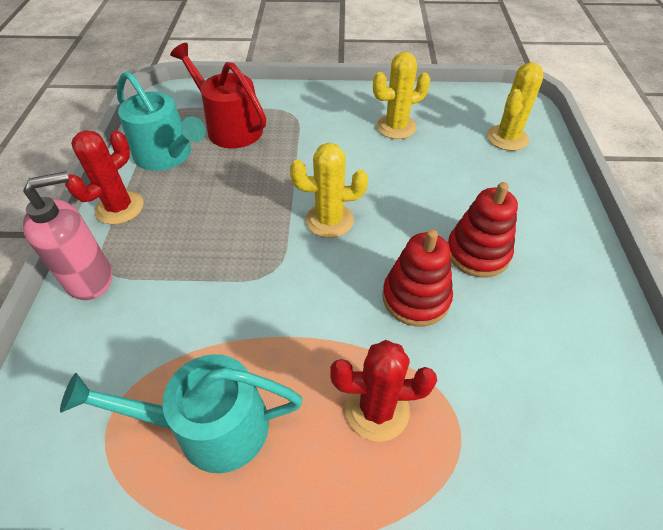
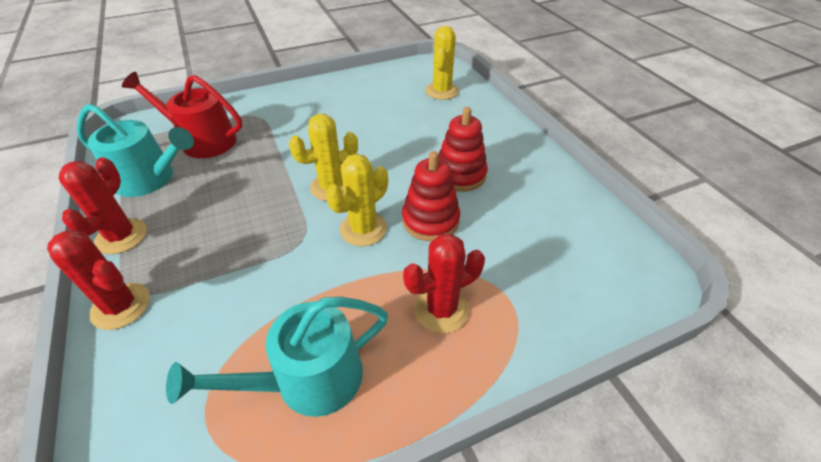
camera: 25 degrees left, 5 degrees down
(90, 279) = (121, 306): pink soap dispenser -> red cactus
(396, 127) = (352, 104): yellow cactus -> yellow cactus (363, 229)

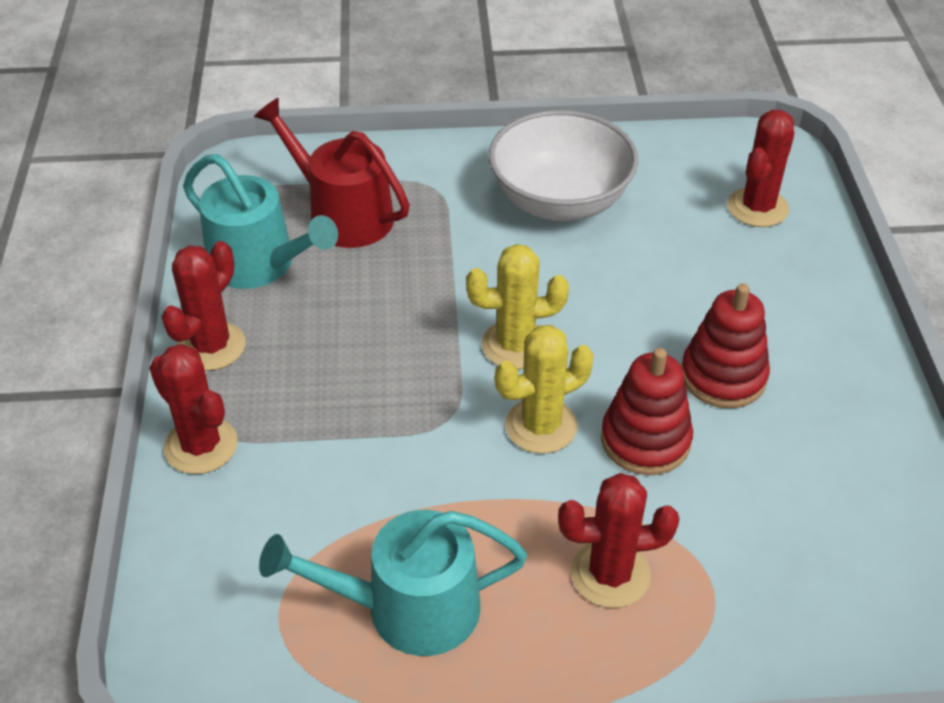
camera: 20 degrees right, 0 degrees up
(334, 108) = (560, 201): none -> white bowl
(441, 91) = (757, 208): yellow cactus -> red cactus

